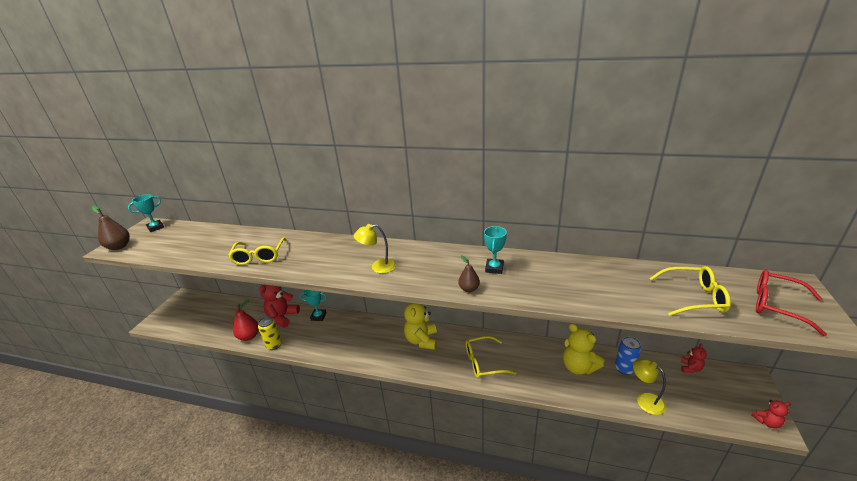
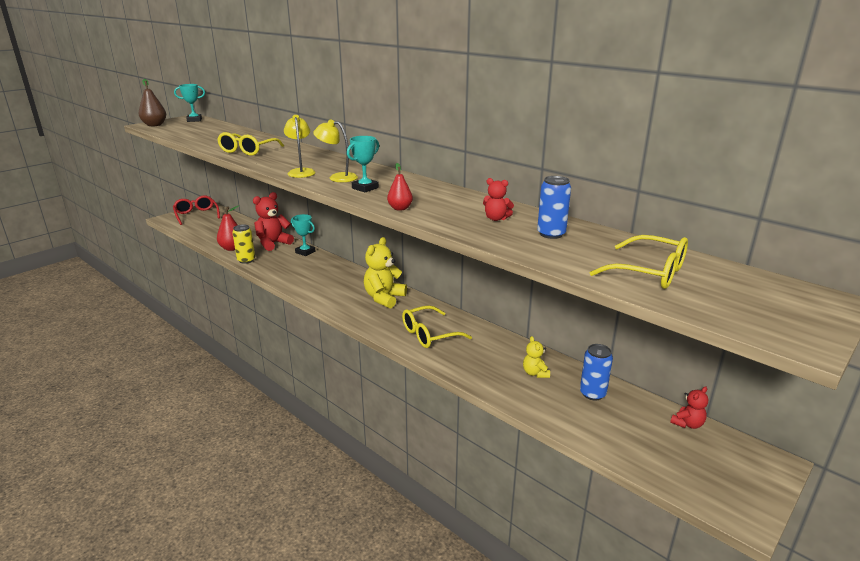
camera: 25 degrees right, 5 degrees down
(469, 289) = (400, 208): brown pear -> red pear
(483, 362) = (429, 334): yellow glasses -> yellow glasses turned 45 degrees counterclockwise
(494, 268) = (449, 202): turquoise trophy -> turquoise trophy (365, 188)
(578, 367) = (535, 373): yellow teddy bear -> yellow teddy bear, size x0.53
(597, 279) = (551, 234): none -> blue can
(645, 400) = (586, 427): yellow lamp -> yellow lamp (301, 172)
(767, 422) = (739, 508): red teddy bear -> red teddy bear (496, 219)
(777, 305) = (757, 306): red glasses -> red glasses (196, 215)

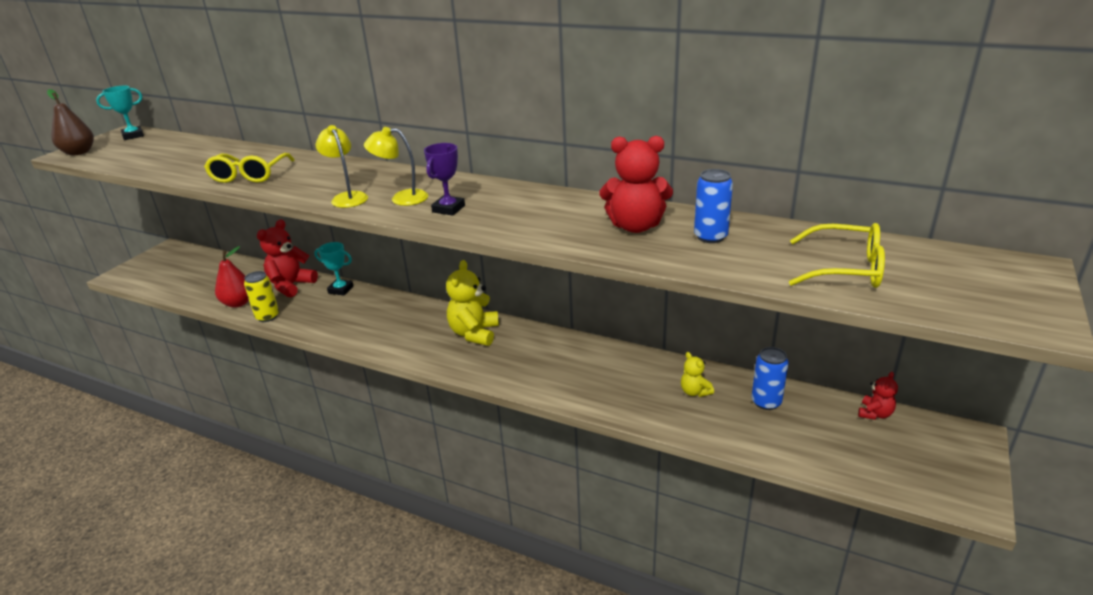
camera: 15 degrees left, 5 degrees up
(196, 215) = (159, 263): red glasses -> none
(365, 188) = (448, 209): turquoise trophy -> purple trophy
(400, 208) = (513, 232): red pear -> none
(429, 334) = (552, 370): yellow glasses -> none
(496, 219) = (635, 226): red teddy bear -> red teddy bear, size x1.89

